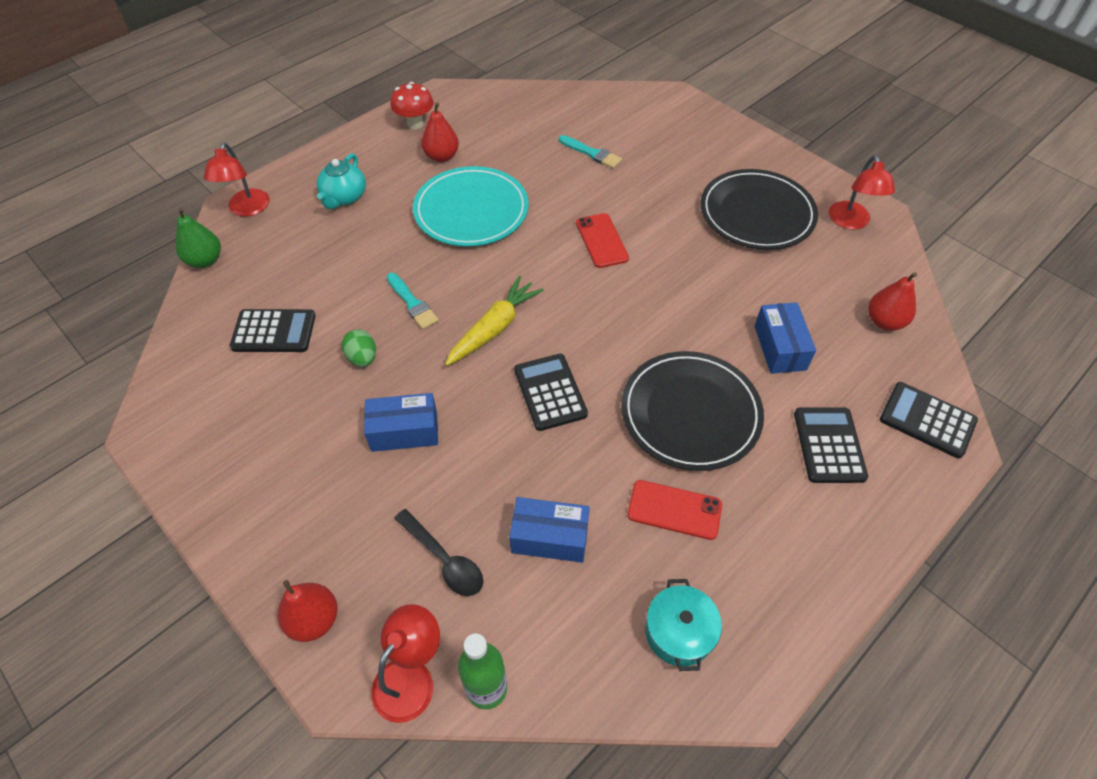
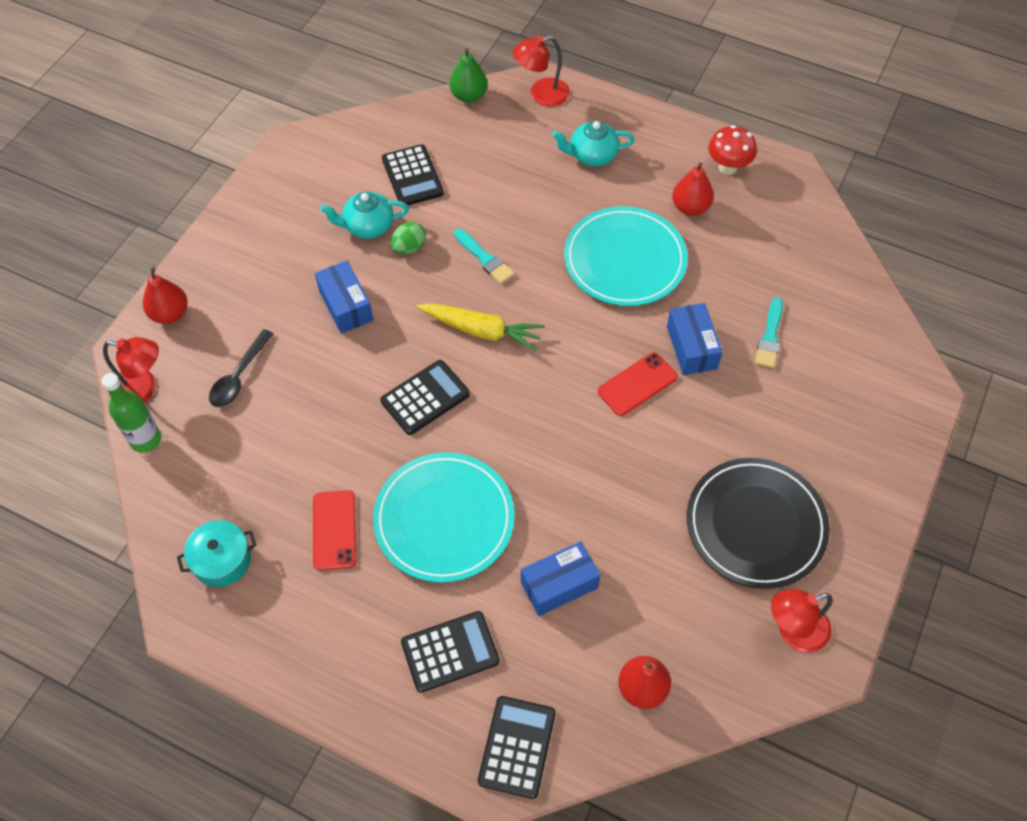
camera: 70 degrees right, 5 degrees up
(313, 386) = (368, 226): none -> turquoise teapot
(412, 303) = (484, 258): turquoise brush -> turquoise brush turned 75 degrees counterclockwise
(549, 537) = (279, 442): blue box -> blue box (691, 347)
(690, 413) = (444, 519): black plate -> turquoise plate

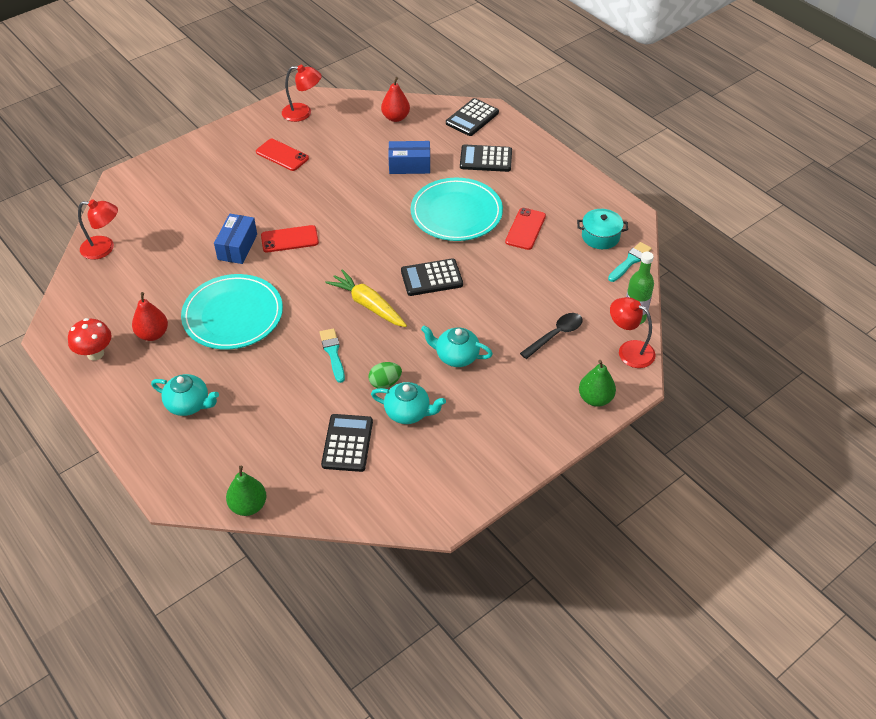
camera: 155 degrees left, 10 degrees down
(170, 314) = (595, 398): red pear -> green pear
(346, 306) = (456, 356): blue box -> turquoise teapot
(541, 94) = (184, 480): red lamp -> red lamp (104, 248)
(755, 525) = (282, 155): black plate -> red phone
(770, 336) = (182, 236): turquoise brush -> turquoise brush (630, 261)

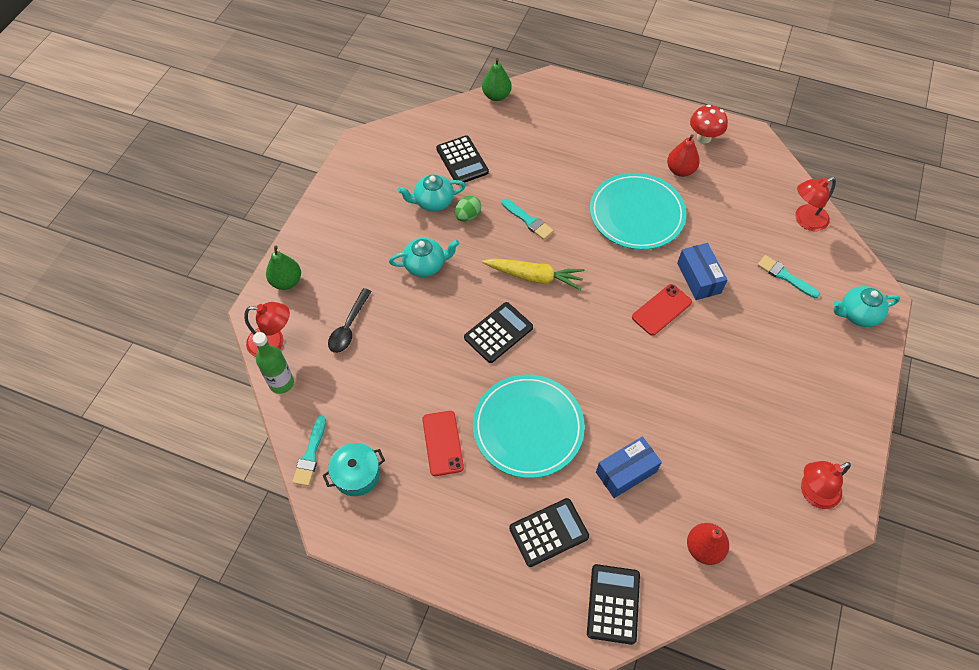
camera: 150 degrees right, 10 degrees up
(172, 220) = (785, 276): none -> turquoise brush
(188, 404) = (598, 135): turquoise teapot -> turquoise teapot (857, 314)
(282, 155) = (770, 412): red phone -> none

